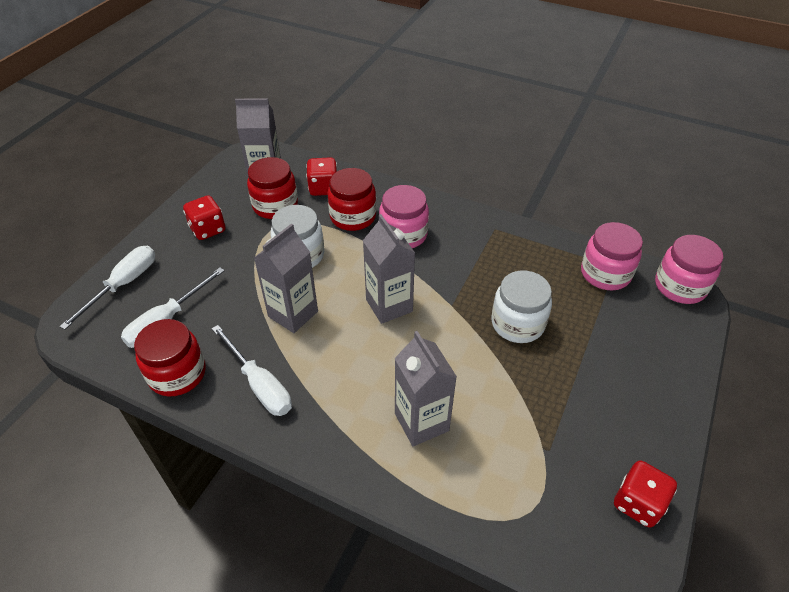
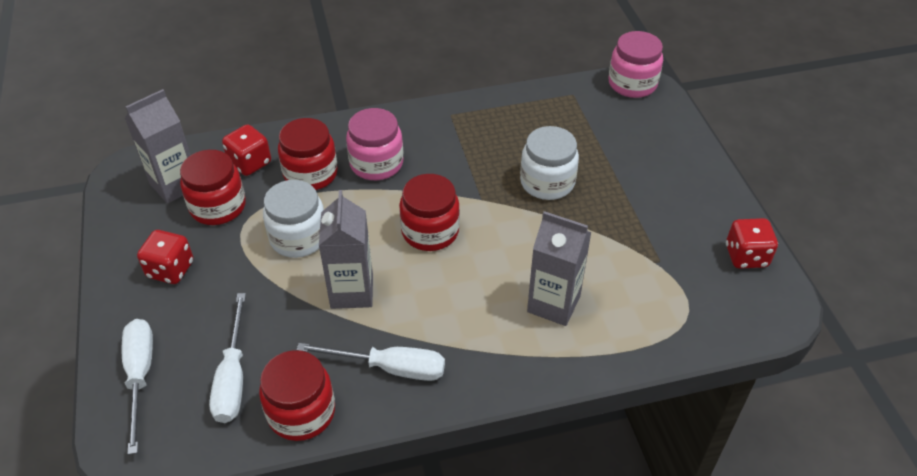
camera: 40 degrees left, 0 degrees up
(389, 305) = (430, 231): grey carton -> red jar
(605, 273) = (572, 104): pink jar -> none

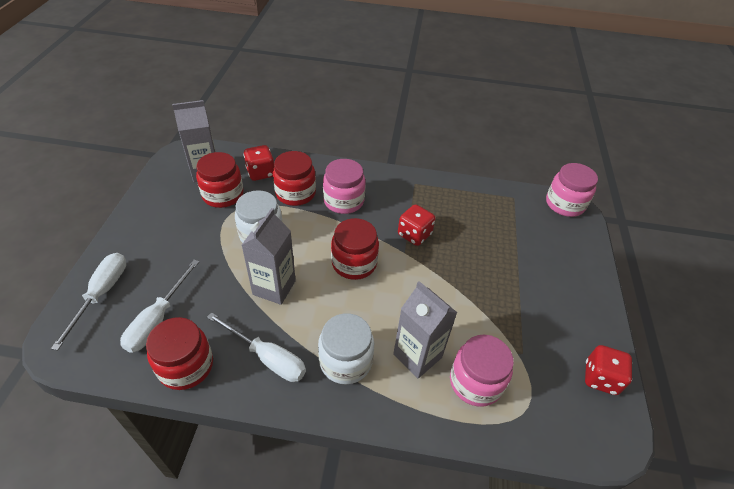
camera: 20 degrees right, 0 degrees up
(170, 270) = (167, 227): red dice -> red dice (414, 235)
(547, 182) = (461, 257): white jar -> white jar (345, 361)
(626, 307) = (475, 382): none -> pink jar

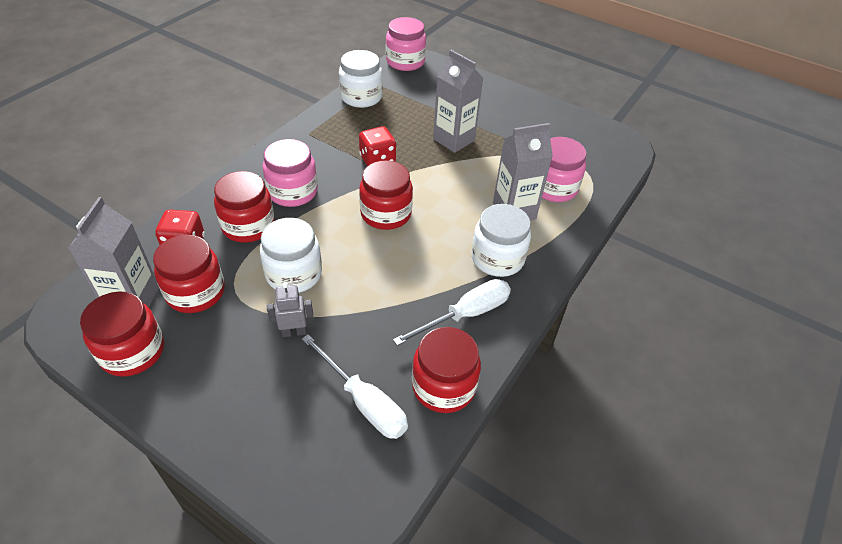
camera: 65 degrees left, 0 degrees up
(101, 294) = (285, 458): white screwdriver -> none
(166, 190) = (132, 351): none -> red jar
(208, 256) = (294, 332): none -> grey robot
(274, 287) = (379, 284): grey carton -> grey carton (453, 140)
(487, 195) = (361, 97): none -> white jar
(600, 378) = (577, 125): red dice -> none

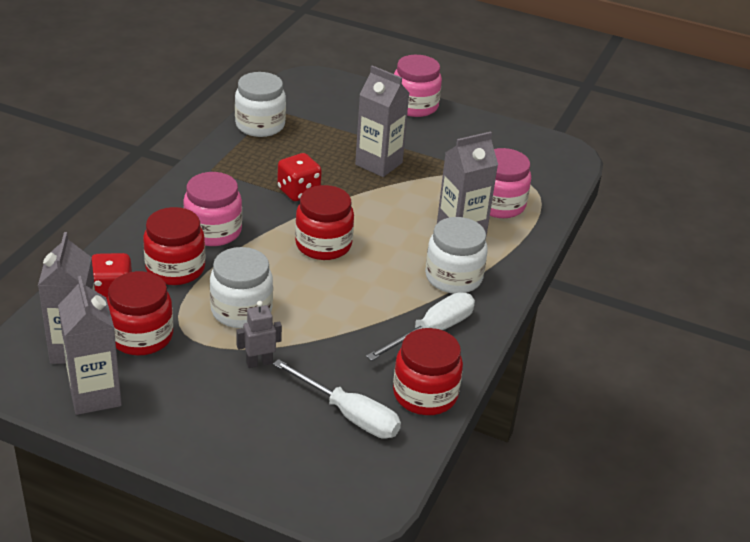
camera: 10 degrees left, 10 degrees down
(132, 351) = (95, 395): red jar -> grey carton
(405, 62) = (300, 82): pink jar -> pink jar (414, 106)

